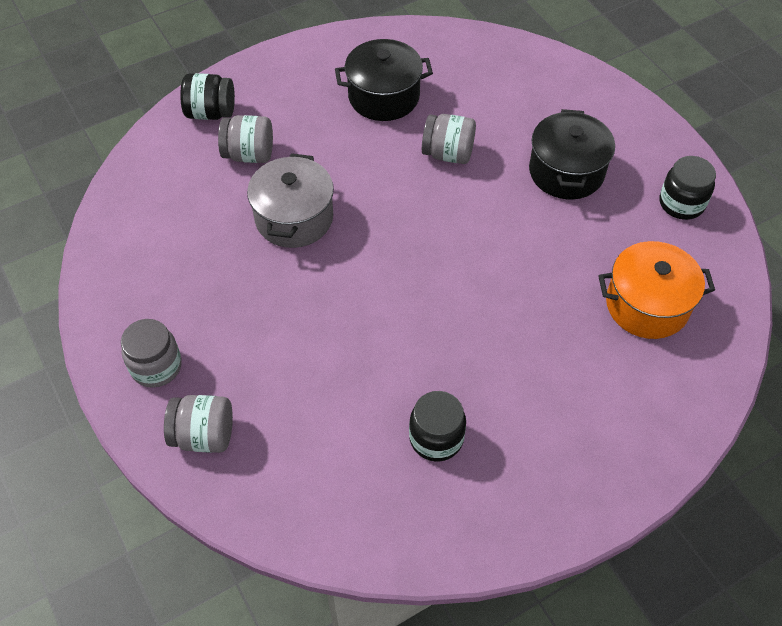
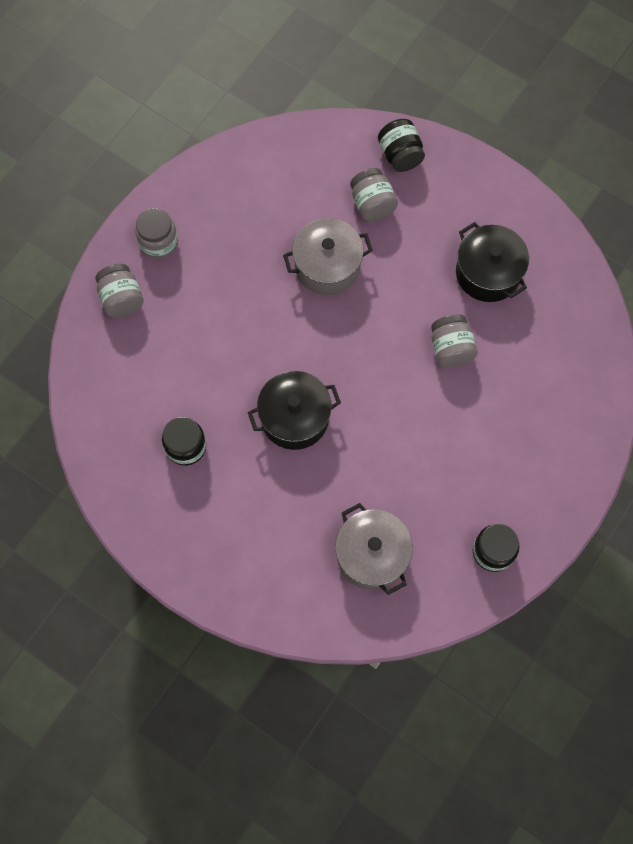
camera: 65 degrees right, 15 degrees up
(566, 172) = (480, 448): black pot -> black pot (294, 418)
(647, 305) = (372, 555): orange pot -> grey pot

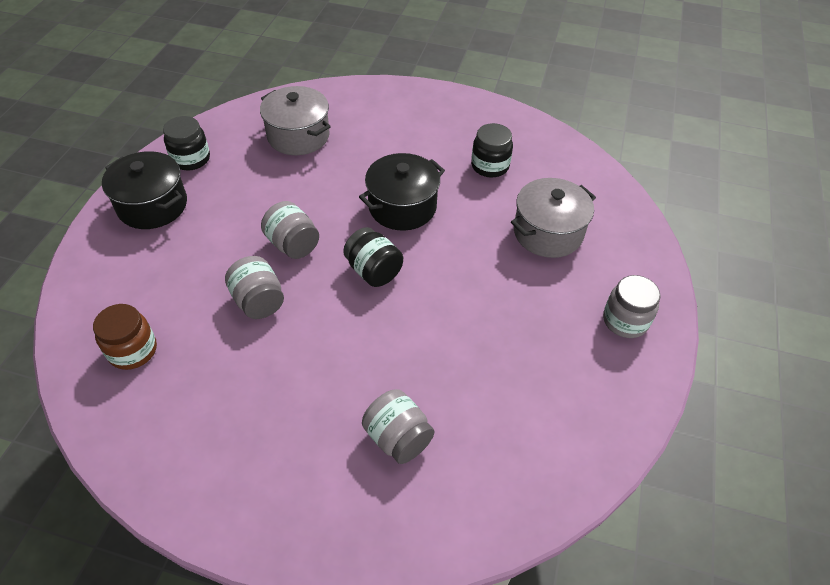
camera: 160 degrees right, 20 degrees down
(122, 299) = (623, 258): grey jar -> grey jar (293, 244)
(327, 266) = (425, 347): grey pot -> grey pot (548, 232)
(400, 155) = (382, 523): black jar -> black jar (373, 271)
(488, 273) = (227, 393): black pot -> black pot (152, 205)
(557, 331) = (133, 350): none -> brown jar

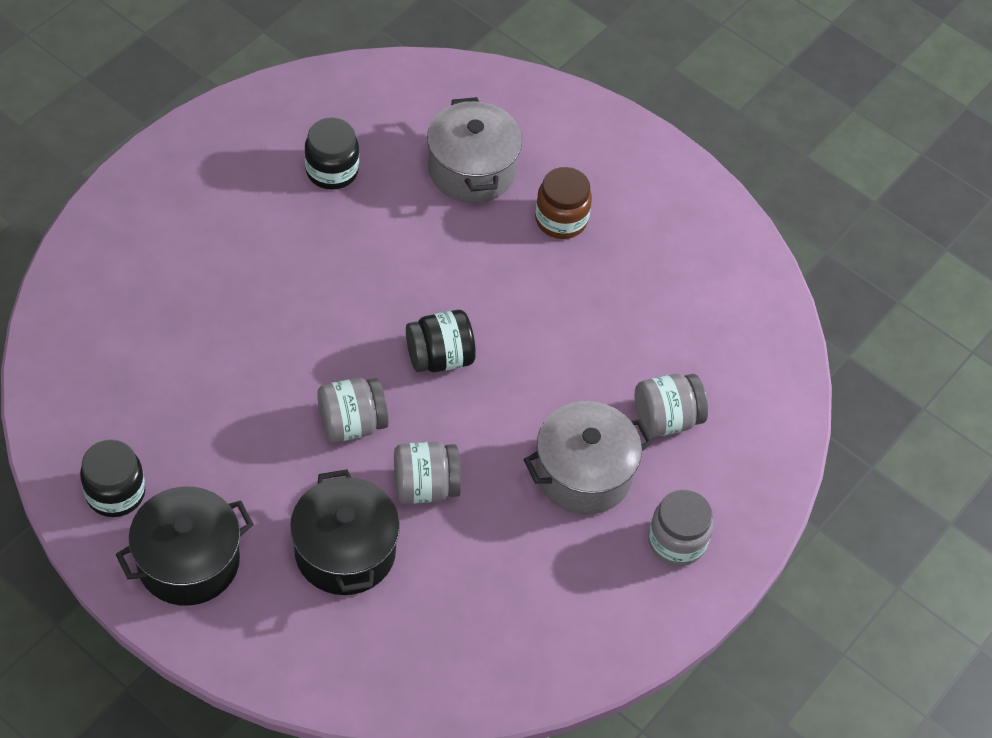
camera: 70 degrees left, 5 degrees up
(133, 350) = (435, 634): brown jar -> brown jar (561, 220)
(298, 136) = (144, 351): grey pot -> grey pot (583, 473)
(402, 207) = (351, 288): black pot -> black pot (345, 551)
(625, 321) = (623, 168): grey jar -> grey jar (676, 542)

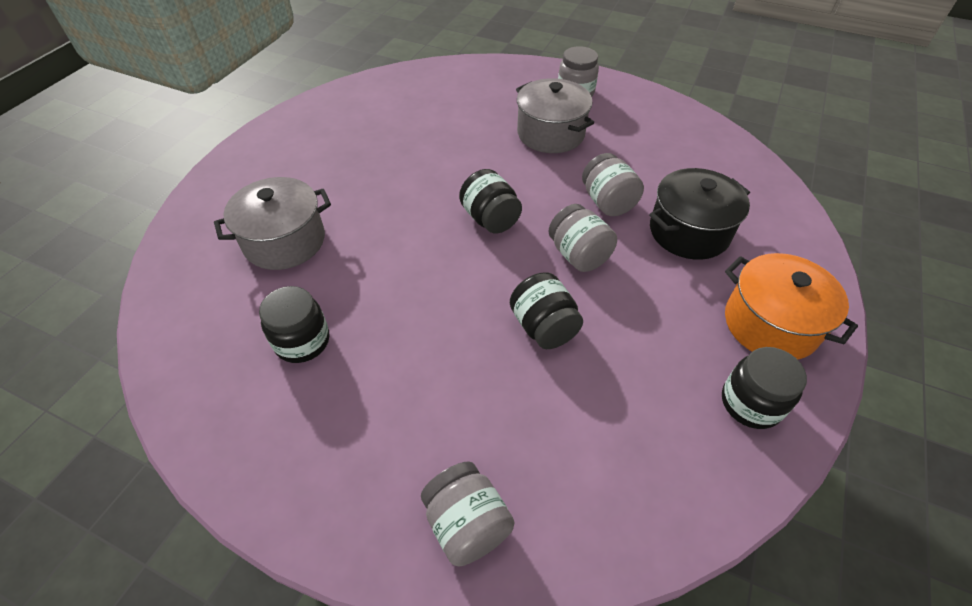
camera: 100 degrees left, 5 degrees down
(188, 561) = (770, 324): black pot -> orange pot
(270, 359) = (543, 327): none -> black jar
(561, 220) = (330, 180): brown jar -> none
(666, 419) = (489, 108): grey jar -> grey jar (467, 524)

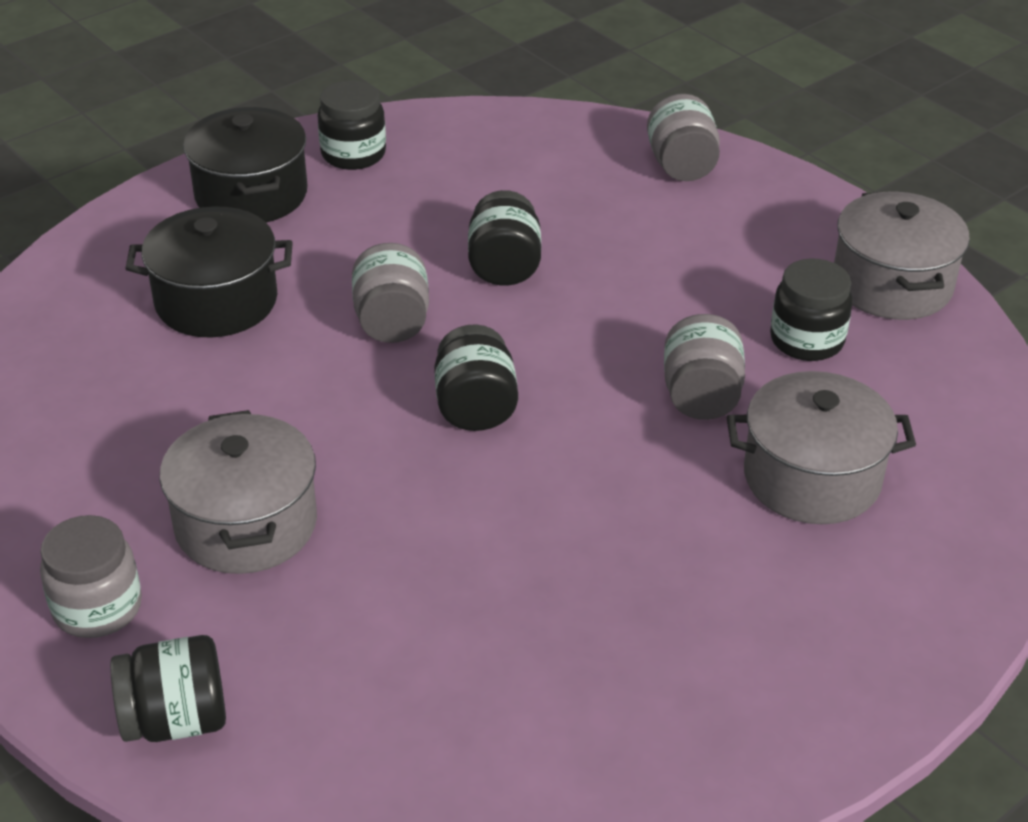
camera: 155 degrees left, 10 degrees down
(238, 429) = (892, 284): none -> grey pot
(512, 74) = (176, 720): none -> black jar
(607, 202) = (280, 373): grey jar -> grey jar (701, 396)
(770, 324) = (251, 194): orange pot -> black pot

